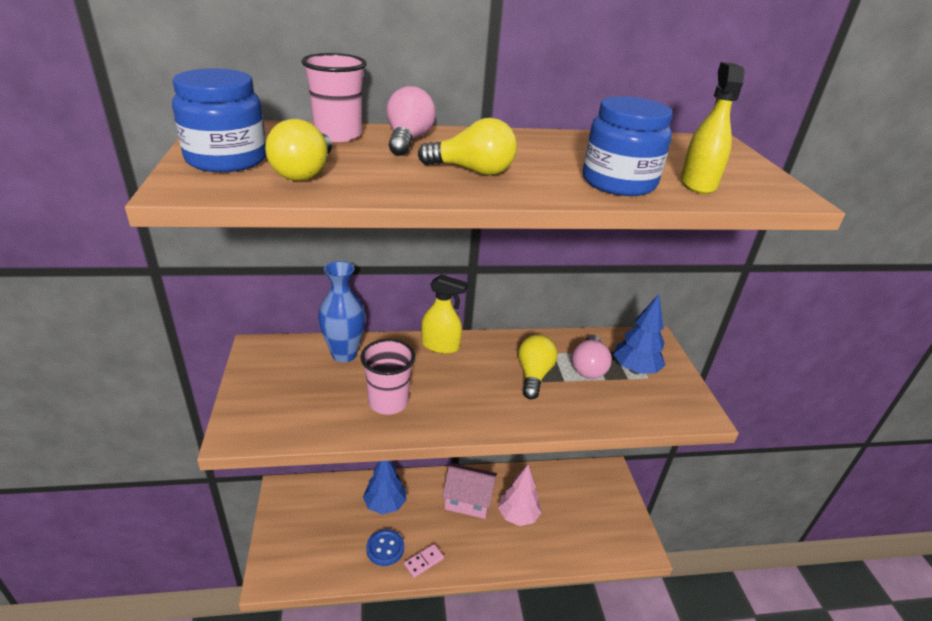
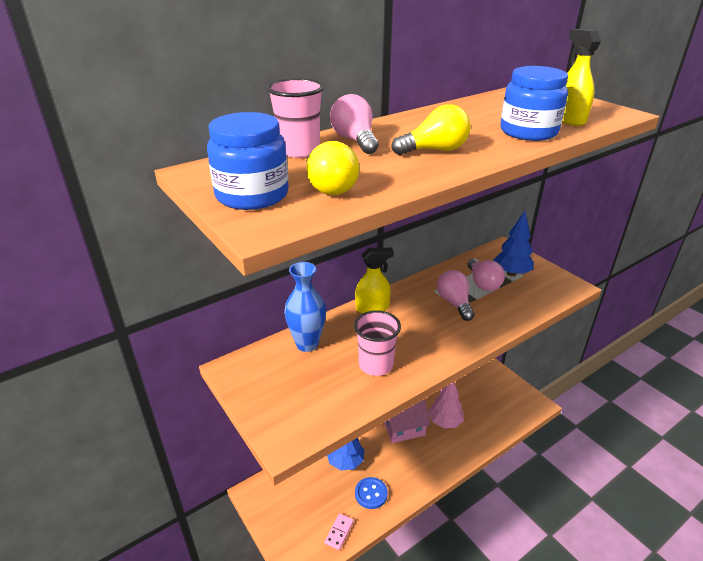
camera: 25 degrees left, 0 degrees up
(424, 561) = (406, 488): pink domino -> pink domino (339, 532)
(533, 375) = (454, 303): yellow light bulb -> pink light bulb

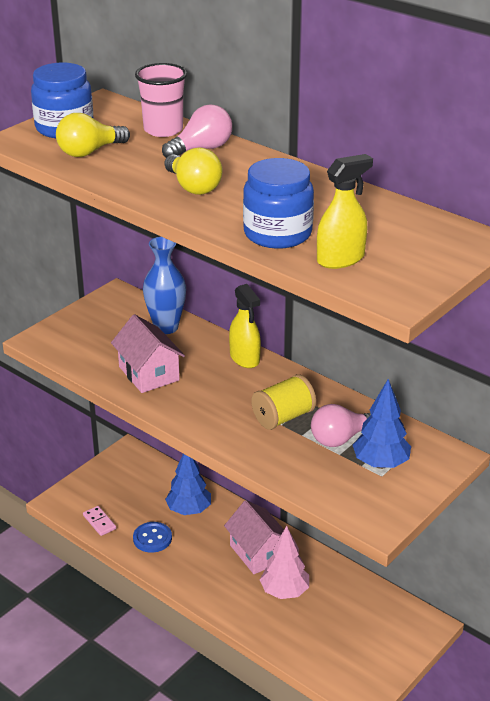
camera: 75 degrees right, 0 degrees up
(339, 532) = (99, 522): pink domino -> pink domino turned 45 degrees clockwise
(376, 365) = (149, 373): pink cup -> pink house
(454, 303) = (283, 417): pink light bulb -> yellow spool

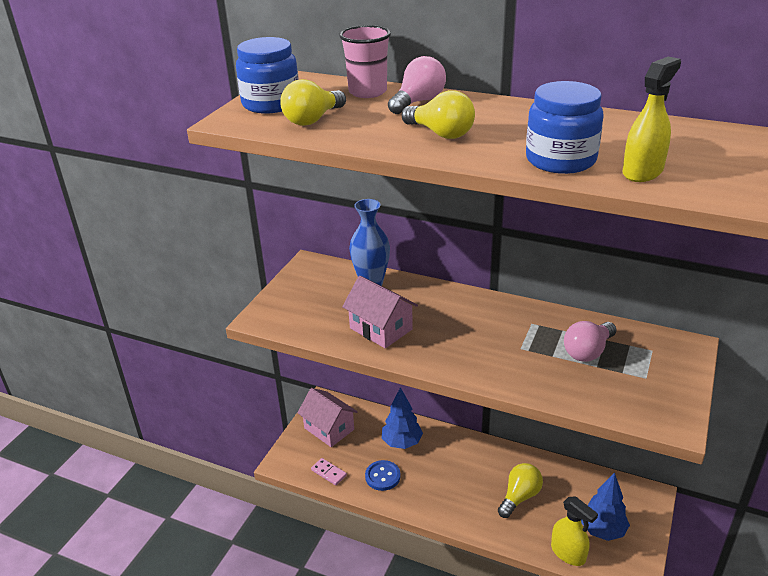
camera: 15 degrees left, 0 degrees up
(245, 358) = (457, 297): yellow spray bottle -> yellow spray bottle (568, 553)
(258, 553) = (479, 467): pink house -> pink house (329, 429)
(283, 417) = (525, 343): yellow spool -> none
(284, 592) = (519, 497): pink tree -> yellow light bulb
(380, 464) = (637, 367): blue tree -> blue tree (602, 530)

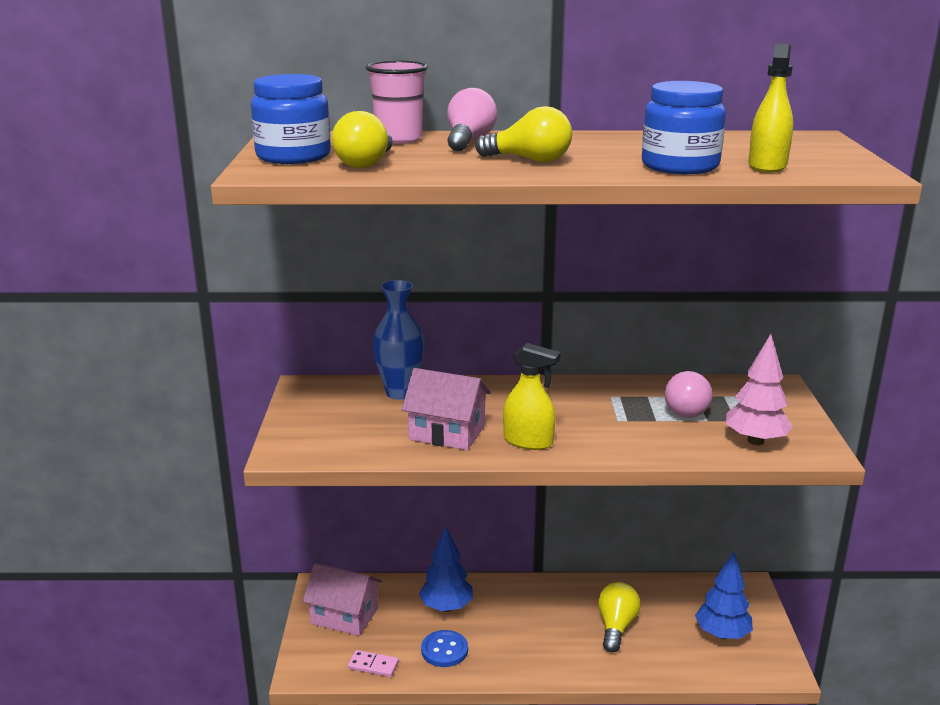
camera: 25 degrees left, 10 degrees down
(568, 553) = (701, 668): yellow spray bottle -> yellow spray bottle (528, 441)
(624, 398) = (755, 441): none -> pink tree

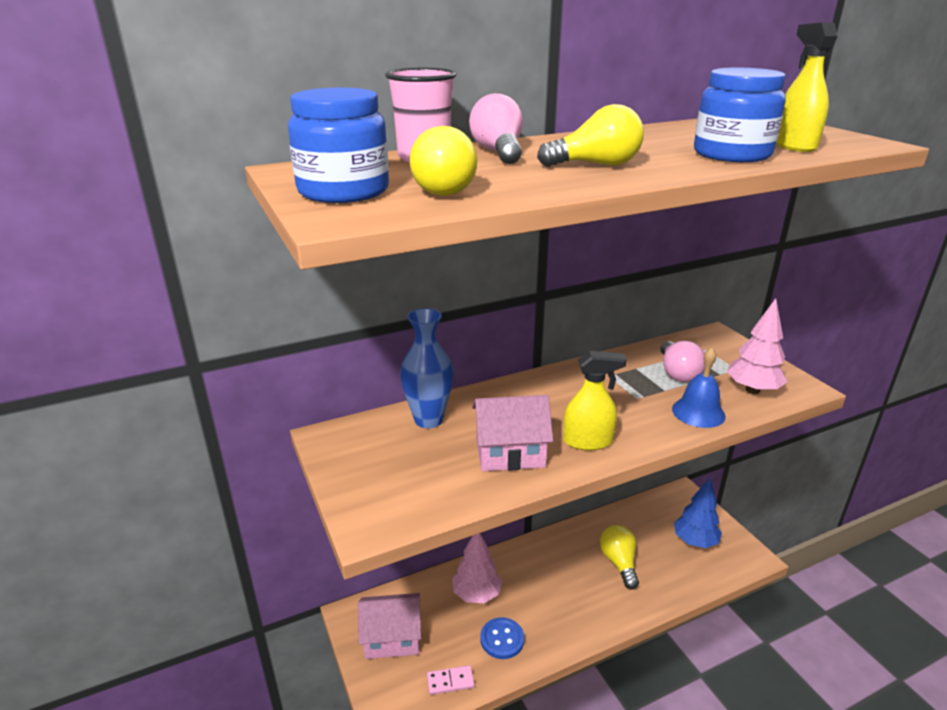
camera: 25 degrees left, 5 degrees up
(446, 607) = (476, 594): blue tree -> pink tree
(669, 445) = (698, 412): none -> blue bell

